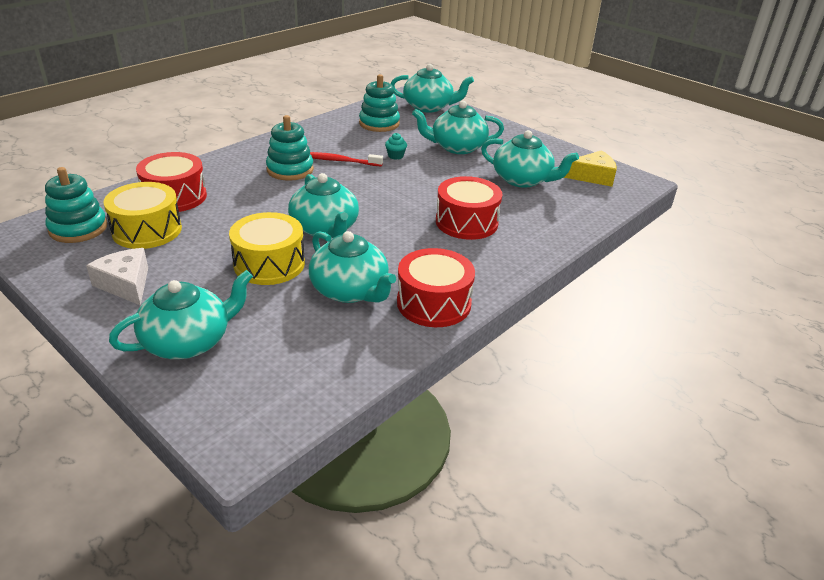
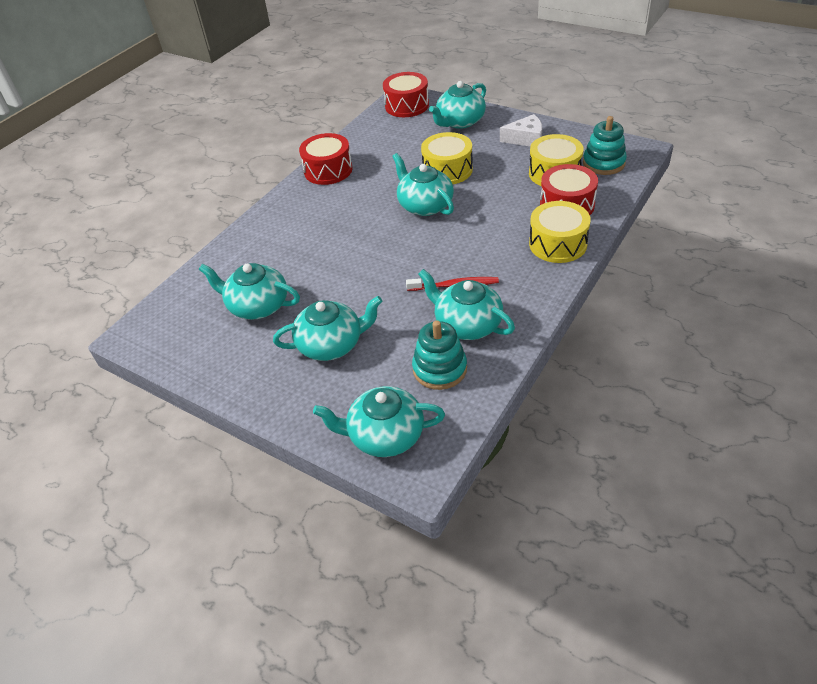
camera: 175 degrees right, 10 degrees up
(126, 284) = (526, 139): white cheese -> white cheese turned 45 degrees counterclockwise
(222, 169) = (558, 244): none -> yellow drum
(290, 170) = (494, 260): turquoise stacking toy -> none
(350, 290) = (384, 166): turquoise teapot -> turquoise teapot (467, 324)
(395, 156) = (398, 309): turquoise cupcake -> none
(466, 222) = (312, 238): red drum -> red drum (407, 105)
(593, 176) = (179, 331): yellow cheese -> none

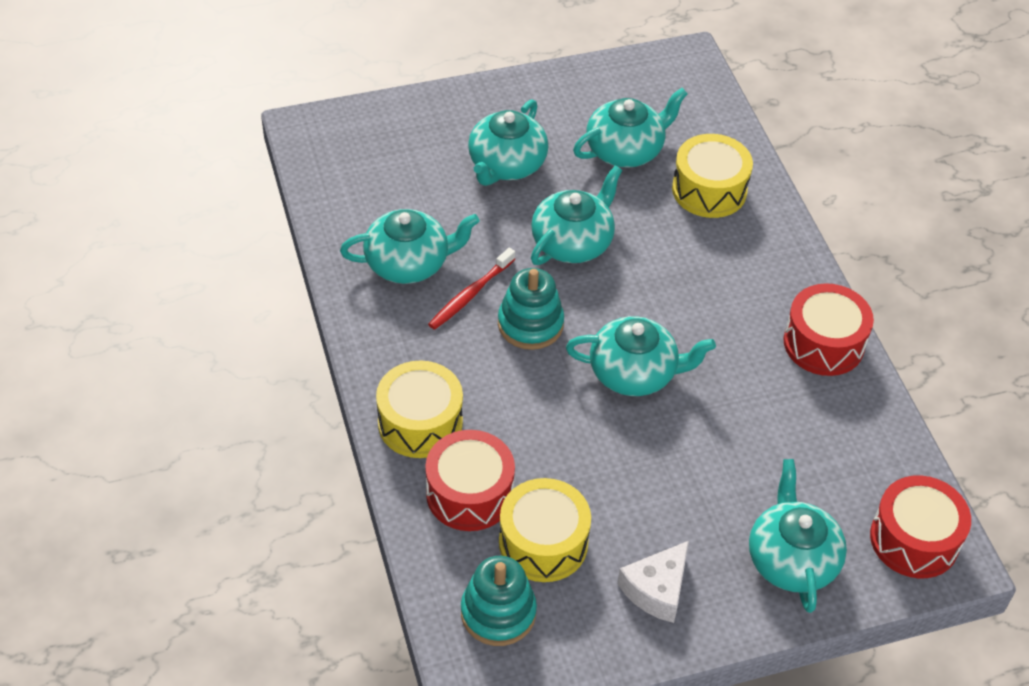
camera: 125 degrees right, 5 degrees up
(385, 435) = (364, 133): turquoise teapot -> turquoise teapot (573, 242)
(439, 369) = (384, 208): turquoise stacking toy -> turquoise stacking toy (530, 324)
(447, 170) = (683, 449): yellow drum -> yellow drum (709, 190)

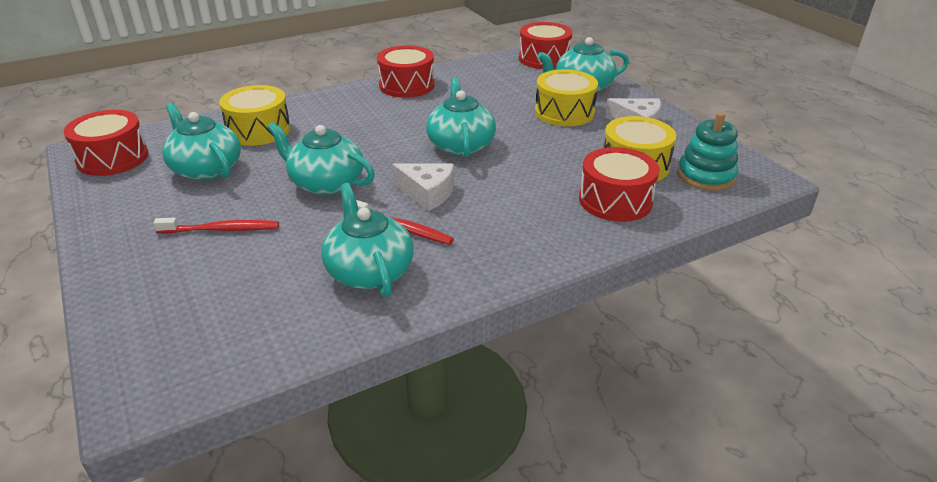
camera: 100 degrees left, 15 degrees down
(420, 423) = (561, 234): yellow drum -> yellow drum (564, 112)
(506, 165) = (221, 229): turquoise teapot -> red toothbrush
(530, 324) = (427, 193): turquoise stacking toy -> white cheese
(665, 80) = (113, 158): none -> red drum

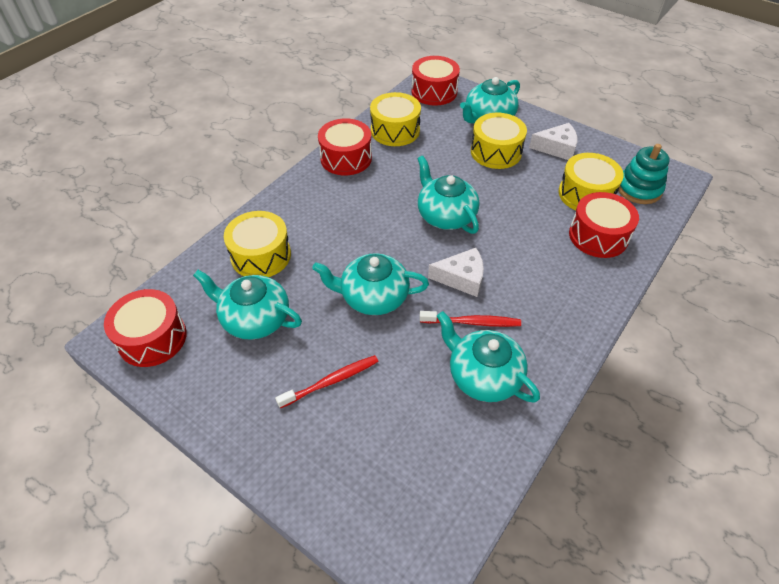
camera: 25 degrees left, 15 degrees up
(475, 77) = (395, 130): none -> yellow drum

